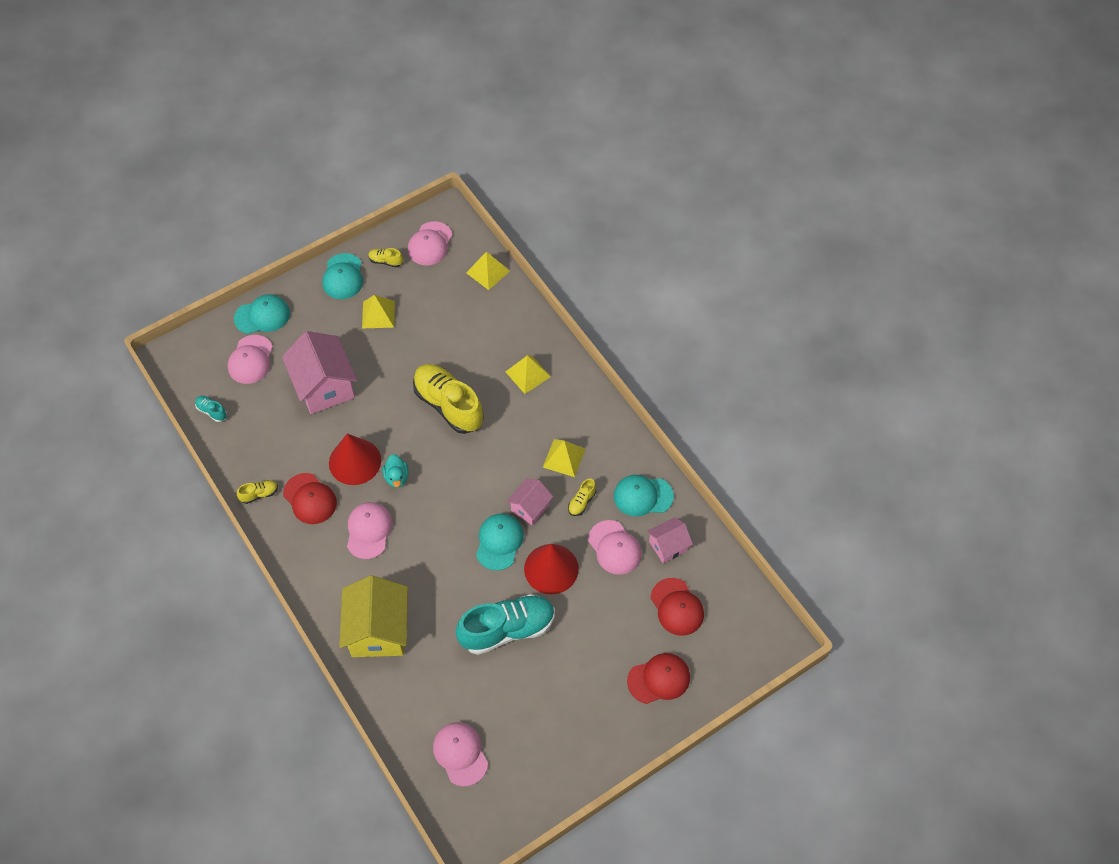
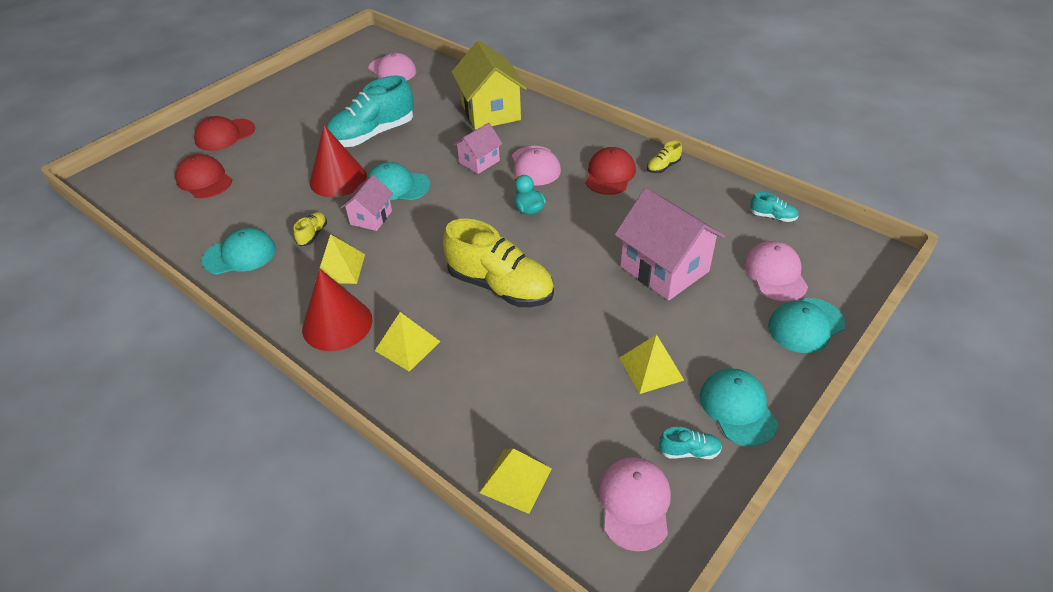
camera: 165 degrees right, 15 degrees down
(310, 499) = (610, 174): red cap -> red cap turned 75 degrees clockwise
(355, 461) = (582, 212): red cone -> red cone (337, 324)
(386, 261) = (689, 451): yellow shoe -> turquoise shoe
(499, 542) = (397, 186): turquoise cap -> turquoise cap turned 105 degrees clockwise
(614, 547) = (271, 207): pink cap -> none
(668, 546) = (211, 220): pink house -> pink house (479, 161)

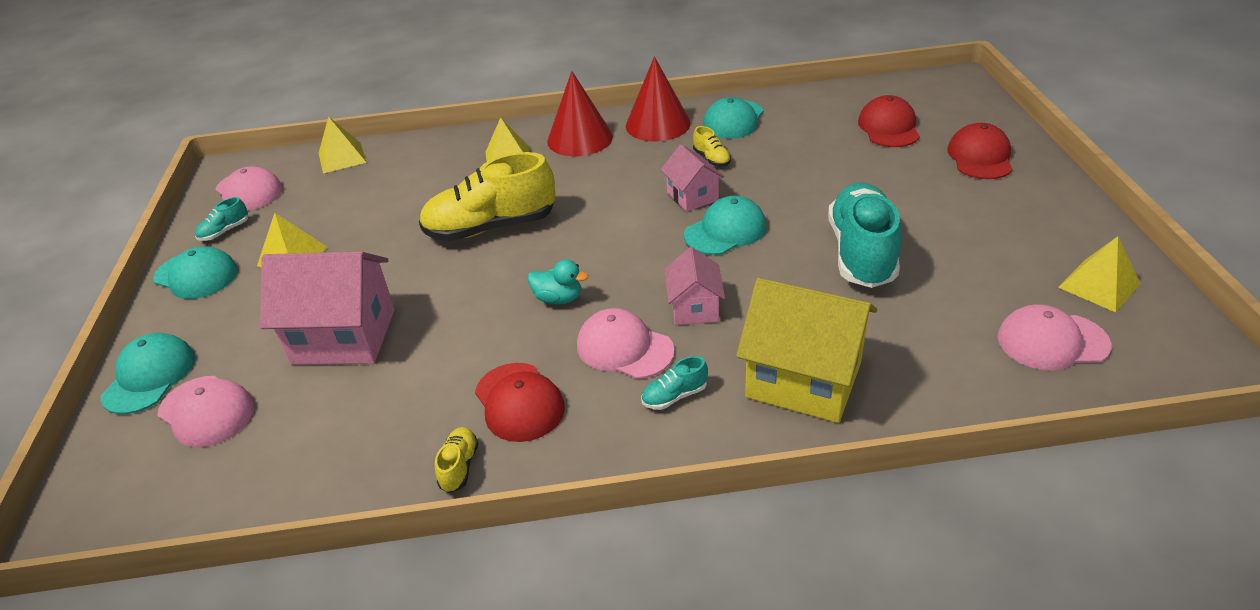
camera: 135 degrees right, 5 degrees down
(204, 180) = (888, 127): red cap -> red cap turned 90 degrees counterclockwise
(338, 179) = (789, 199): red cone -> red cone (658, 124)
(340, 268) = (643, 158): yellow pyramid -> yellow pyramid (1099, 285)
(772, 216) = (243, 491): turquoise shoe -> turquoise shoe (674, 396)

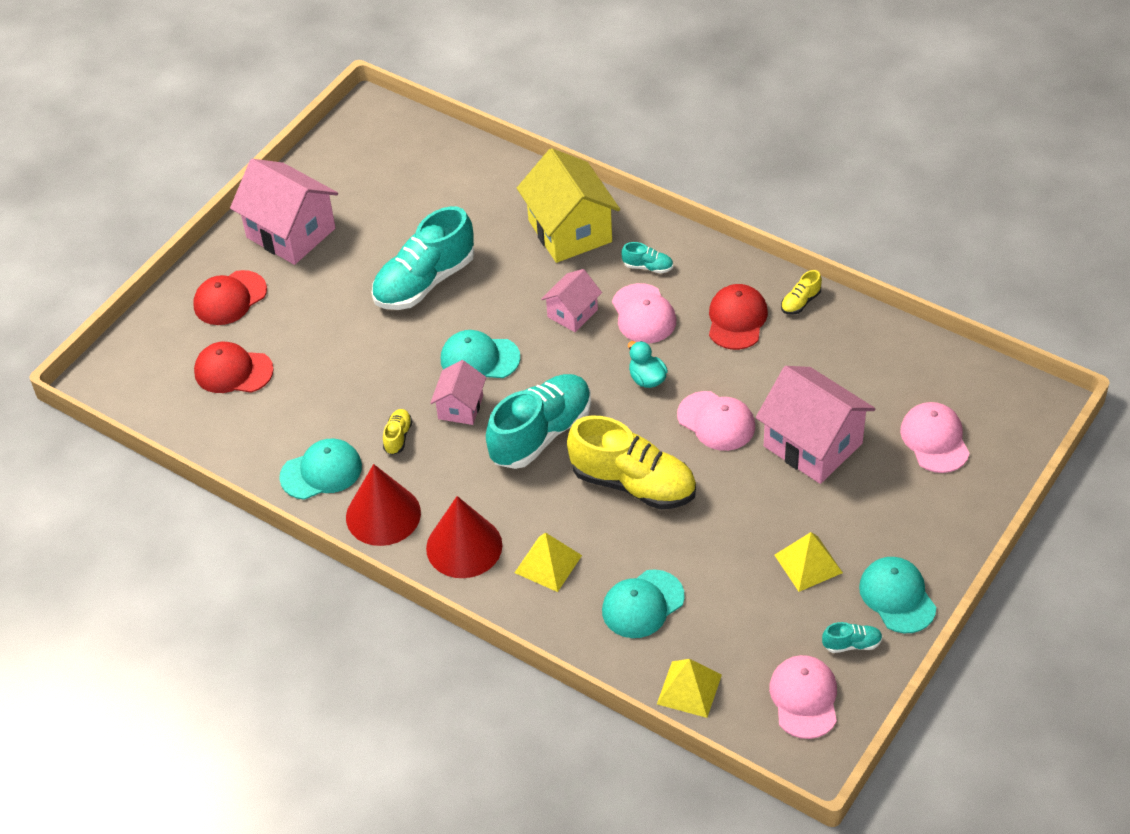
camera: 140 degrees left, 10 degrees up
(149, 376) = (966, 499): turquoise cap -> turquoise cap (642, 604)
(605, 216) = (541, 434): none -> turquoise shoe
(888, 127) = (233, 371): red cap -> red cap turned 60 degrees clockwise
(1034, 218) = (291, 233): none -> pink house
(1052, 341) = (419, 167): pink cap -> pink cap (716, 421)
(1099, 285) = (340, 175): yellow pyramid -> none

